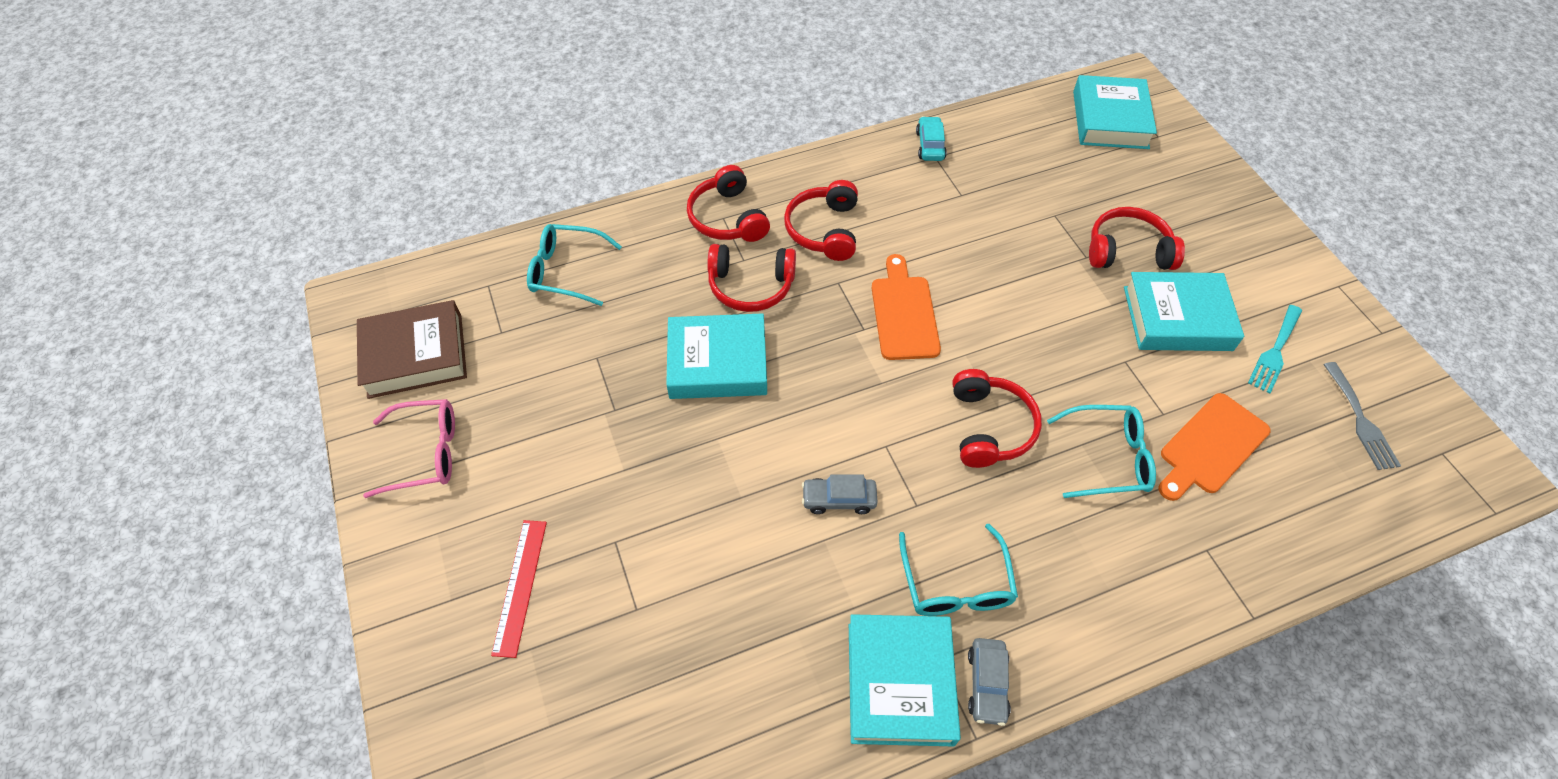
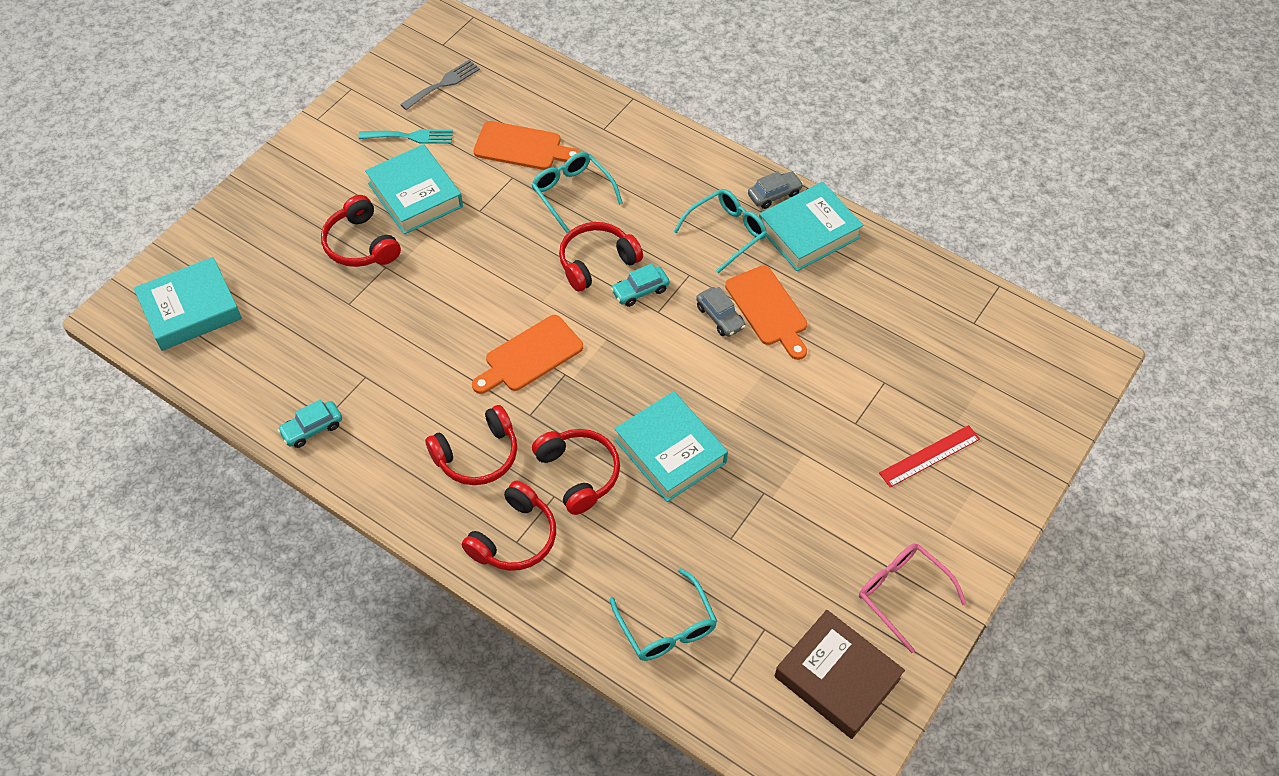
camera: 125 degrees left, 0 degrees up
(816, 554) = (768, 309): none -> orange cutting board
(924, 445) = (640, 291): none -> turquoise car

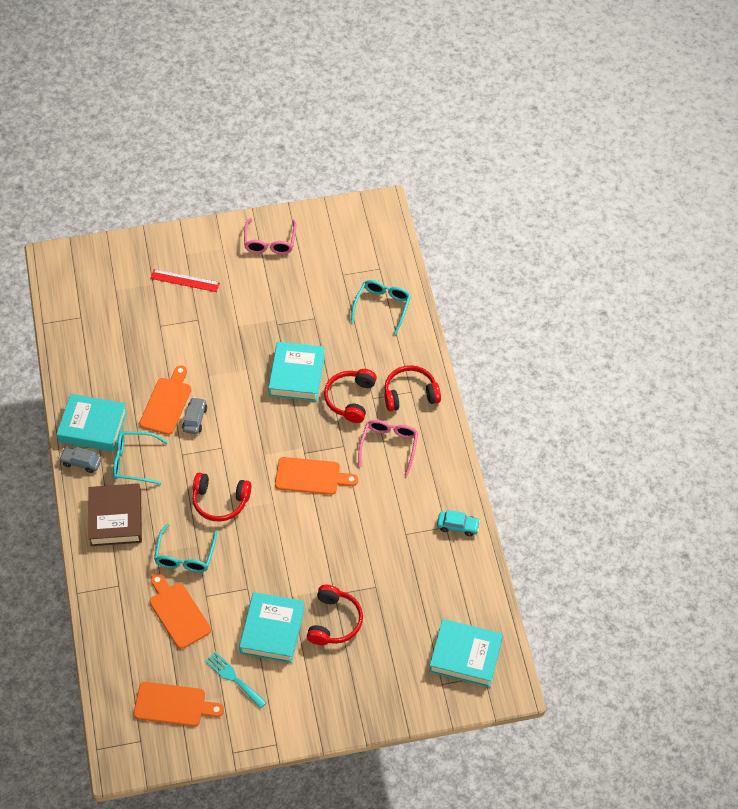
camera: 135 degrees left, 0 degrees up
(443, 84) = (173, 705): grey fork -> orange cutting board
(477, 455) = (389, 446): red headphones -> pink glasses
(640, 291) = (217, 466): turquoise car -> none
(837, 678) = (335, 236): brown book -> brown book (116, 518)

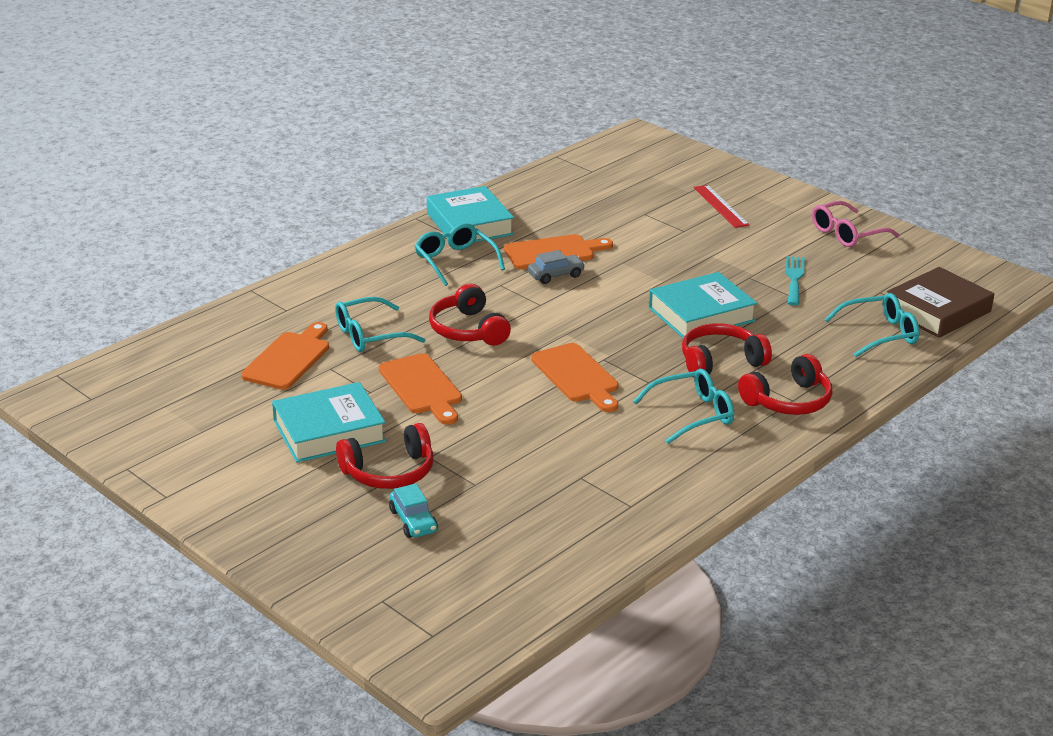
camera: 55 degrees right, 25 degrees down
(81, 462) = (417, 234): grey car -> none
(116, 518) = (371, 277): brown book -> brown book (937, 310)
(173, 705) = (159, 402): orange cutting board -> orange cutting board (422, 387)
(233, 678) = (234, 429): turquoise fork -> turquoise fork (794, 278)
(389, 446) = (692, 414): pink glasses -> turquoise glasses
(410, 394) = (788, 400): red headphones -> red headphones turned 105 degrees clockwise
(458, 526) = (644, 515): turquoise car -> turquoise car (413, 521)
(465, 656) = (448, 604): turquoise book -> none

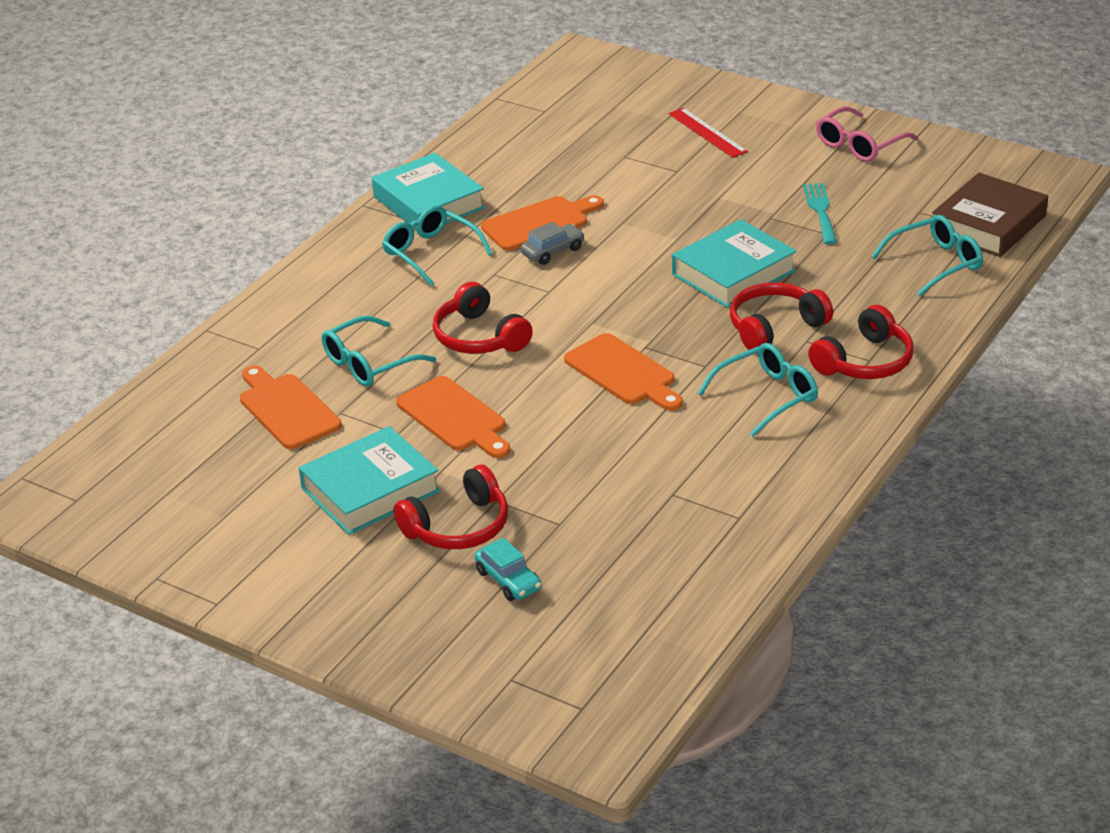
camera: 10 degrees left, 5 degrees up
(289, 359) = (287, 409): orange cutting board -> orange cutting board turned 45 degrees counterclockwise

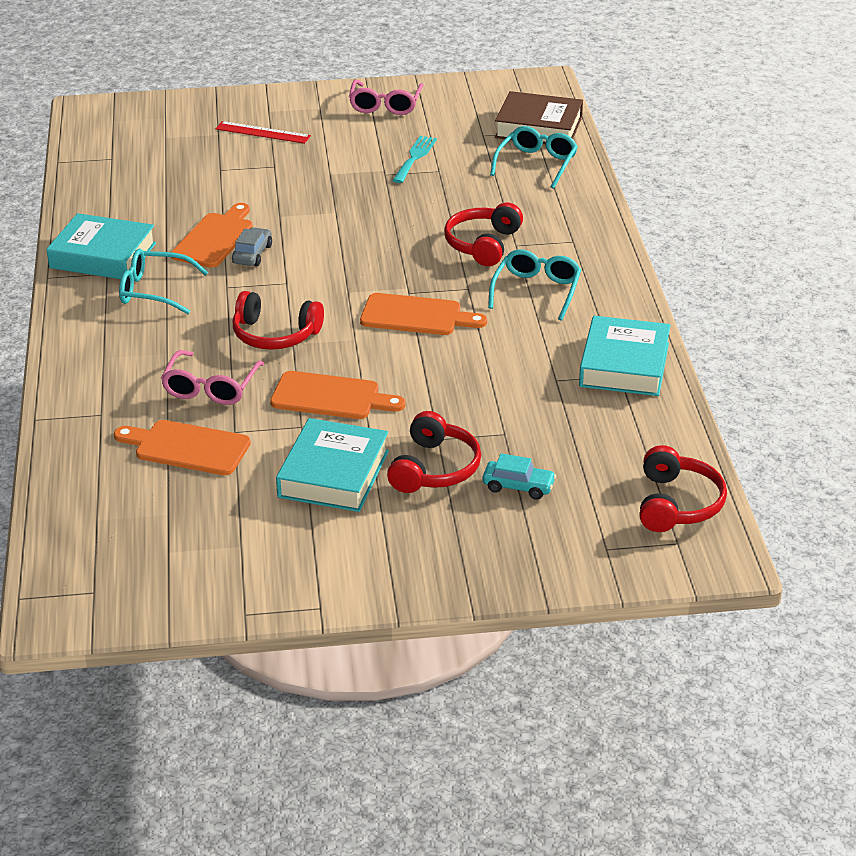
camera: 40 degrees left, 0 degrees up
(369, 363) = (211, 387): turquoise glasses -> pink glasses
(733, 272) = (407, 220): turquoise book -> turquoise book (624, 365)
(820, 211) = (415, 157): turquoise fork -> turquoise fork turned 60 degrees clockwise
(865, 361) = (571, 243): red headphones -> red headphones (677, 504)
(988, 224) = (538, 127): brown book -> brown book turned 75 degrees counterclockwise

